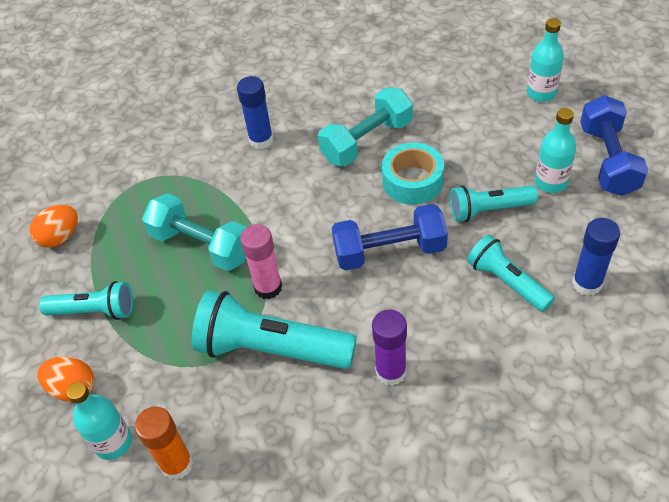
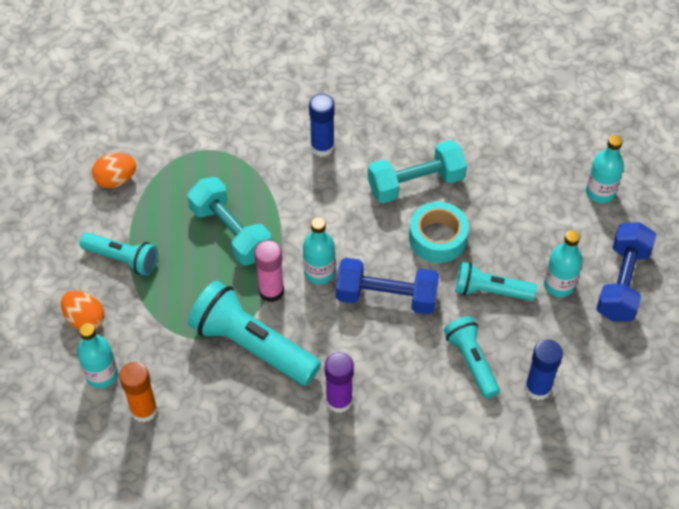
camera: 15 degrees right, 5 degrees up
(310, 252) = (319, 272): none -> turquoise bottle

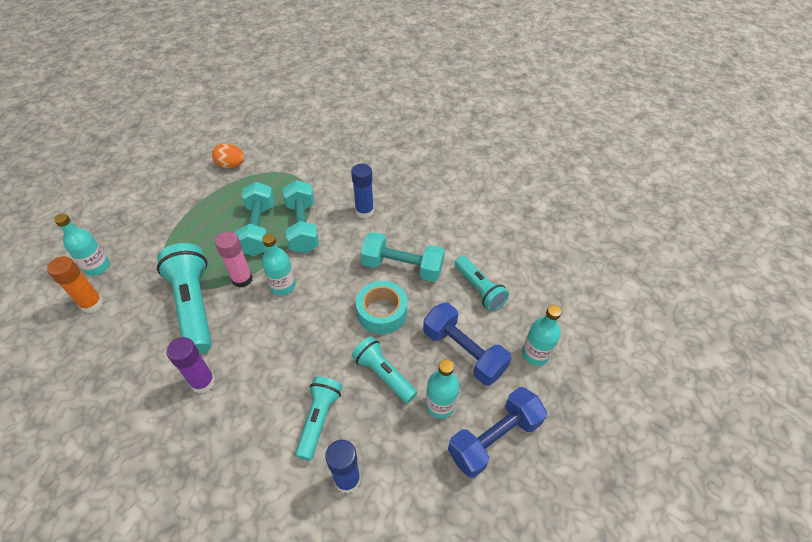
camera: 35 degrees right, 5 degrees down
(85, 319) = (128, 229): orange egg -> none
(123, 259) = (185, 208): turquoise flashlight -> turquoise flashlight (479, 289)
(275, 202) = (303, 227): none -> turquoise dumbbell
(386, 297) = (308, 330): blue dumbbell -> blue dumbbell (463, 352)

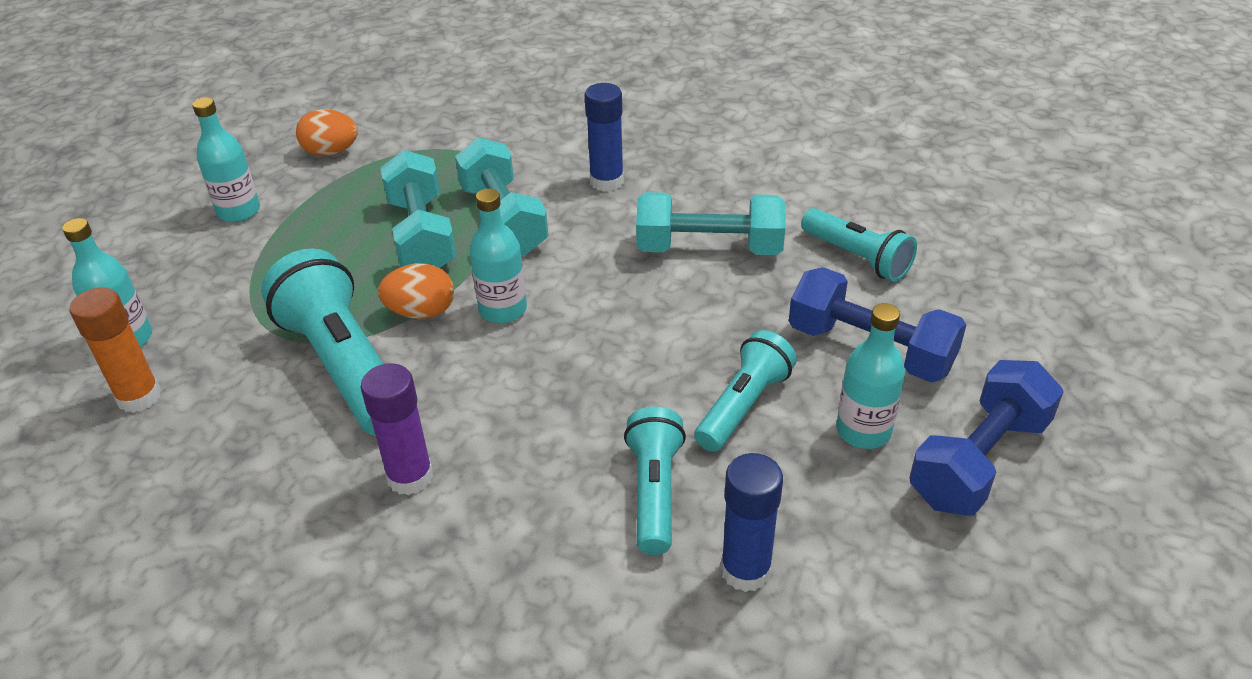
camera: 10 degrees left, 10 degrees down
(242, 279) = (421, 312): pink glue stick -> orange egg
(382, 312) = (701, 318): turquoise tape -> none
(383, 374) = (743, 405): turquoise flashlight -> turquoise flashlight turned 90 degrees clockwise
(535, 354) = (994, 330): turquoise bottle -> turquoise bottle (239, 211)

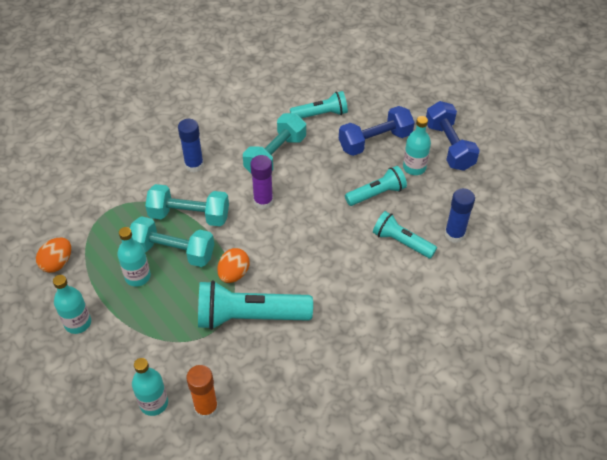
camera: 60 degrees left, 10 degrees up
(410, 477) = (339, 317): purple glue stick -> purple glue stick (263, 201)
(503, 310) = (257, 243): turquoise bottle -> turquoise bottle (138, 276)
(743, 405) = (376, 194): turquoise flashlight -> turquoise flashlight turned 90 degrees clockwise

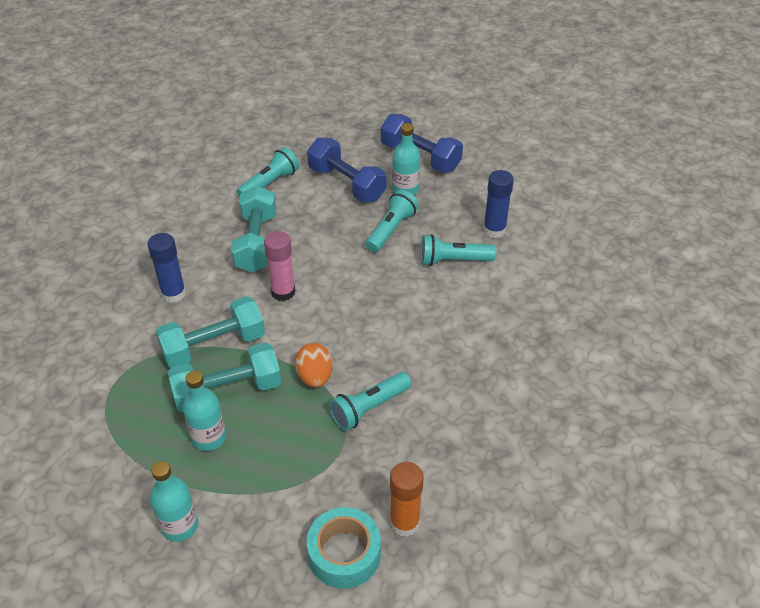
camera: 35 degrees left, 5 degrees down
(57, 263) = (96, 477): orange egg -> none
(154, 403) = (344, 554): turquoise bottle -> turquoise tape
(249, 317) = (369, 408): turquoise flashlight -> turquoise flashlight, size x0.60
(263, 201) = (283, 292): purple glue stick -> pink glue stick
(375, 141) = (346, 184): blue dumbbell -> blue dumbbell turned 75 degrees counterclockwise

